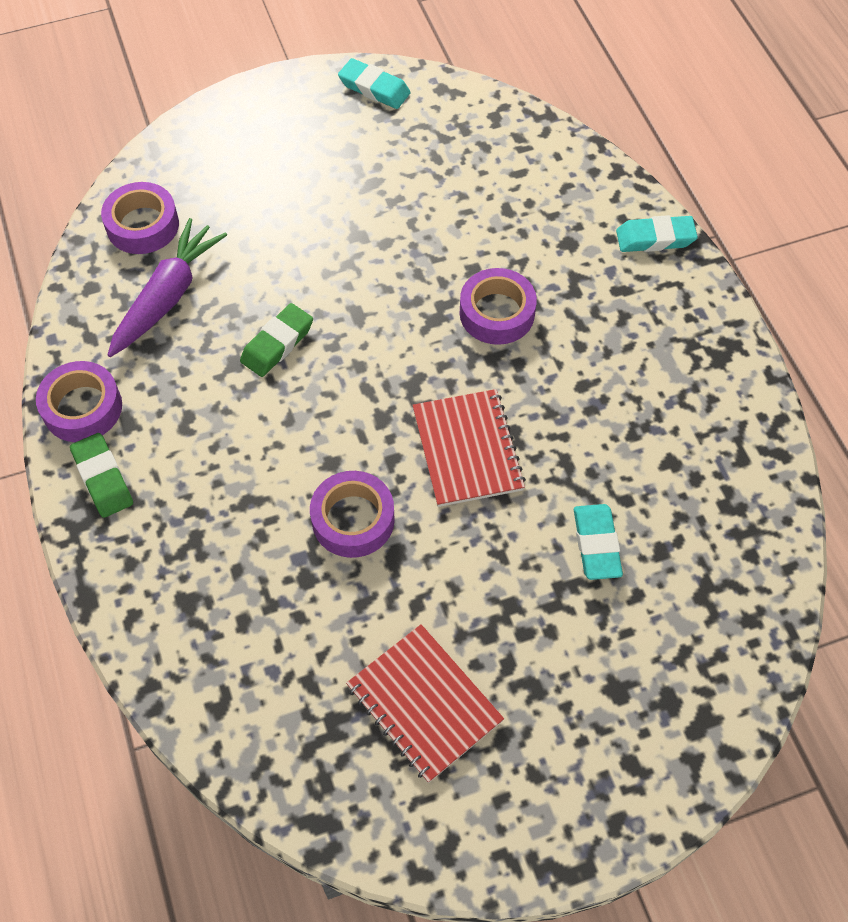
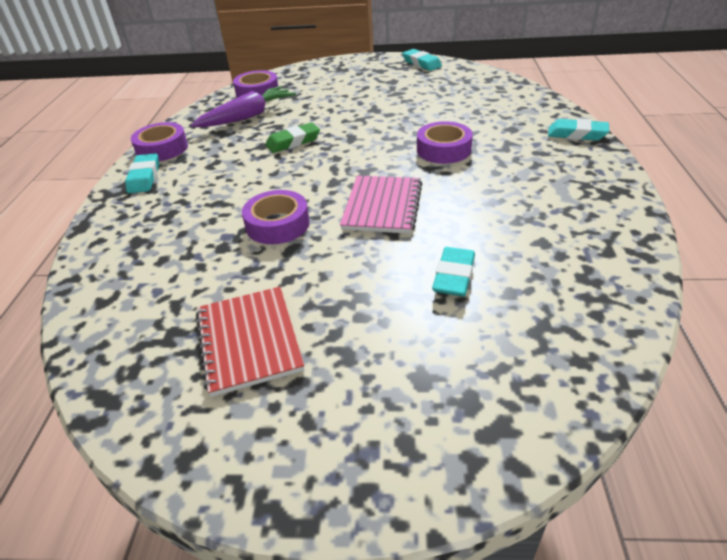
camera: 25 degrees right, 20 degrees down
(103, 478) = (144, 177): green eraser -> turquoise eraser
(467, 449) = (382, 206): red notebook -> pink notebook

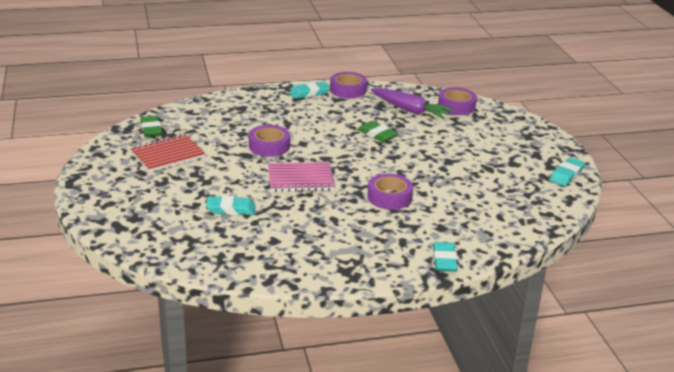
camera: 70 degrees right, 10 degrees down
(135, 360) = (151, 130): none -> green eraser

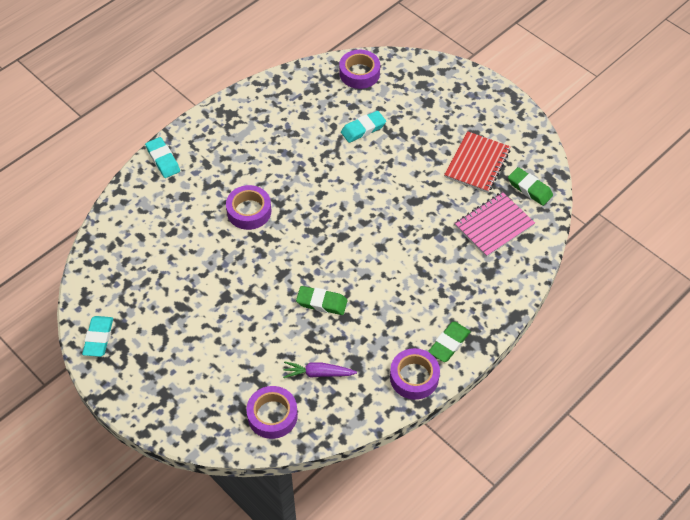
camera: 150 degrees right, 25 degrees up
(269, 146) = (406, 224): purple tape -> purple tape (359, 73)
(300, 179) = (340, 194): pink notebook -> pink notebook (494, 225)
(309, 93) = (449, 344): turquoise eraser -> green eraser
(410, 110) = (318, 373): purple carrot -> purple carrot, size x0.63

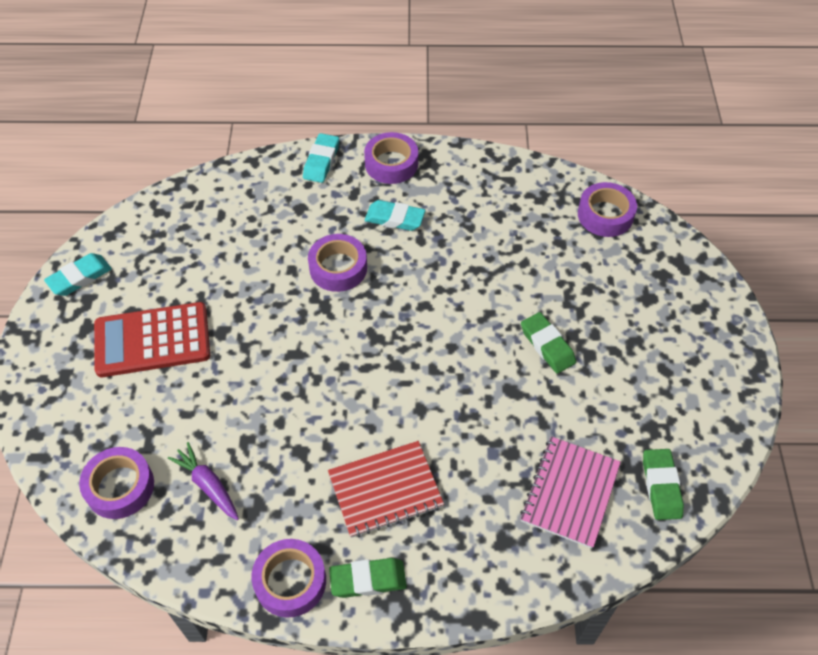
camera: 45 degrees right, 0 degrees up
(191, 333) = (152, 340): none -> red calculator
(207, 131) = (391, 164): none -> purple tape
(322, 302) = (296, 416): green eraser -> green eraser (547, 345)
(363, 129) = (543, 274): turquoise eraser -> turquoise eraser (395, 219)
(477, 163) = (629, 407): red notebook -> red notebook (385, 490)
(494, 225) = (570, 492): pink notebook -> pink notebook turned 75 degrees counterclockwise

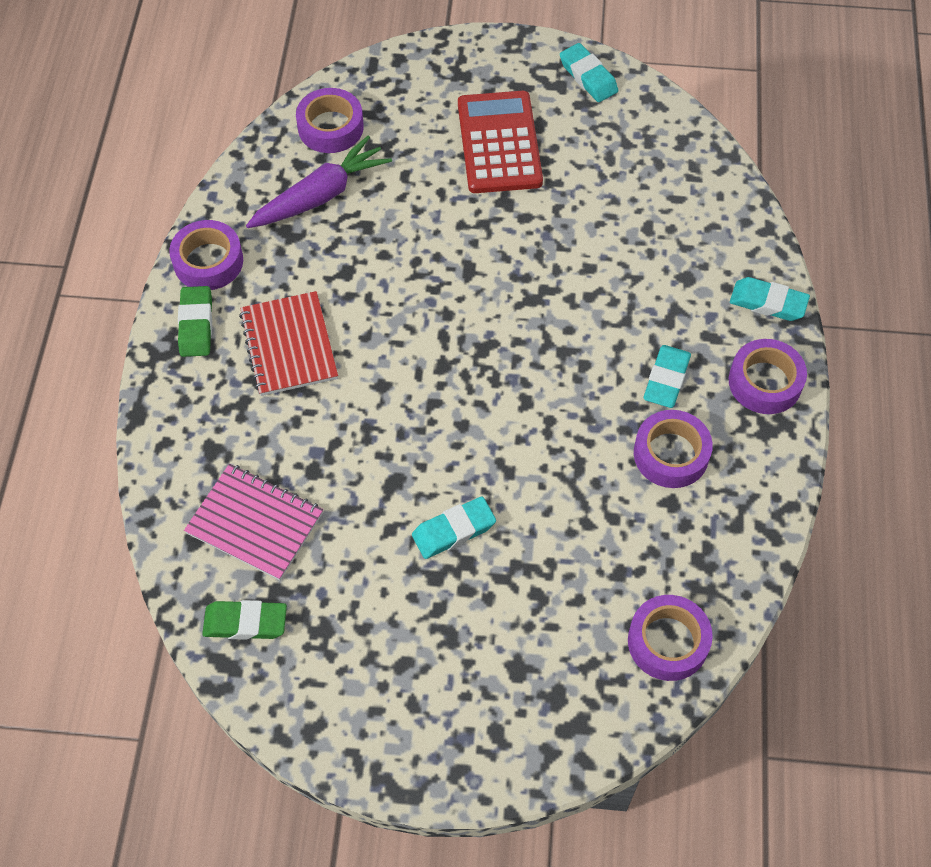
camera: 95 degrees right, 5 degrees up
(208, 485) = (320, 195): purple carrot -> purple carrot, size x1.58
(338, 268) = (589, 314): purple tape -> purple tape (671, 454)
(547, 345) = (454, 530): green eraser -> turquoise eraser

